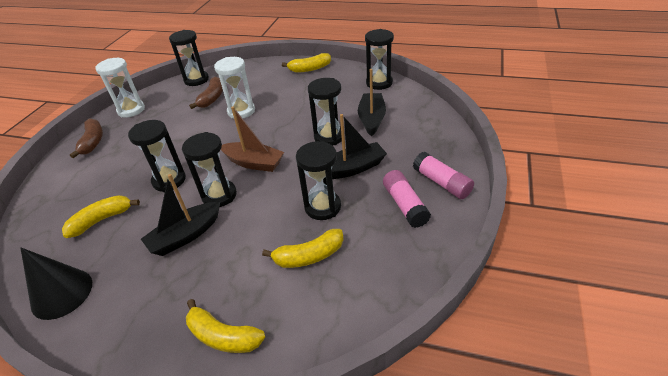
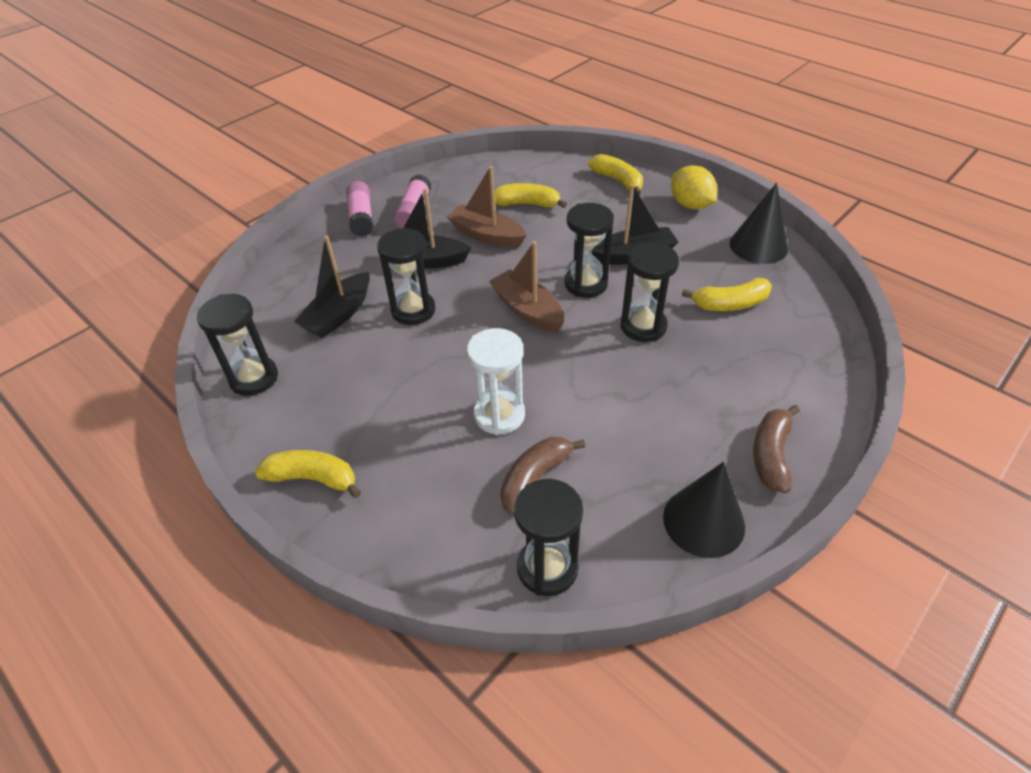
camera: 155 degrees left, 5 degrees up
(130, 328) = (690, 205): none -> yellow lemon
(131, 110) = (703, 521): white hourglass -> black cone
(322, 207) = (486, 235): black hourglass -> brown boat

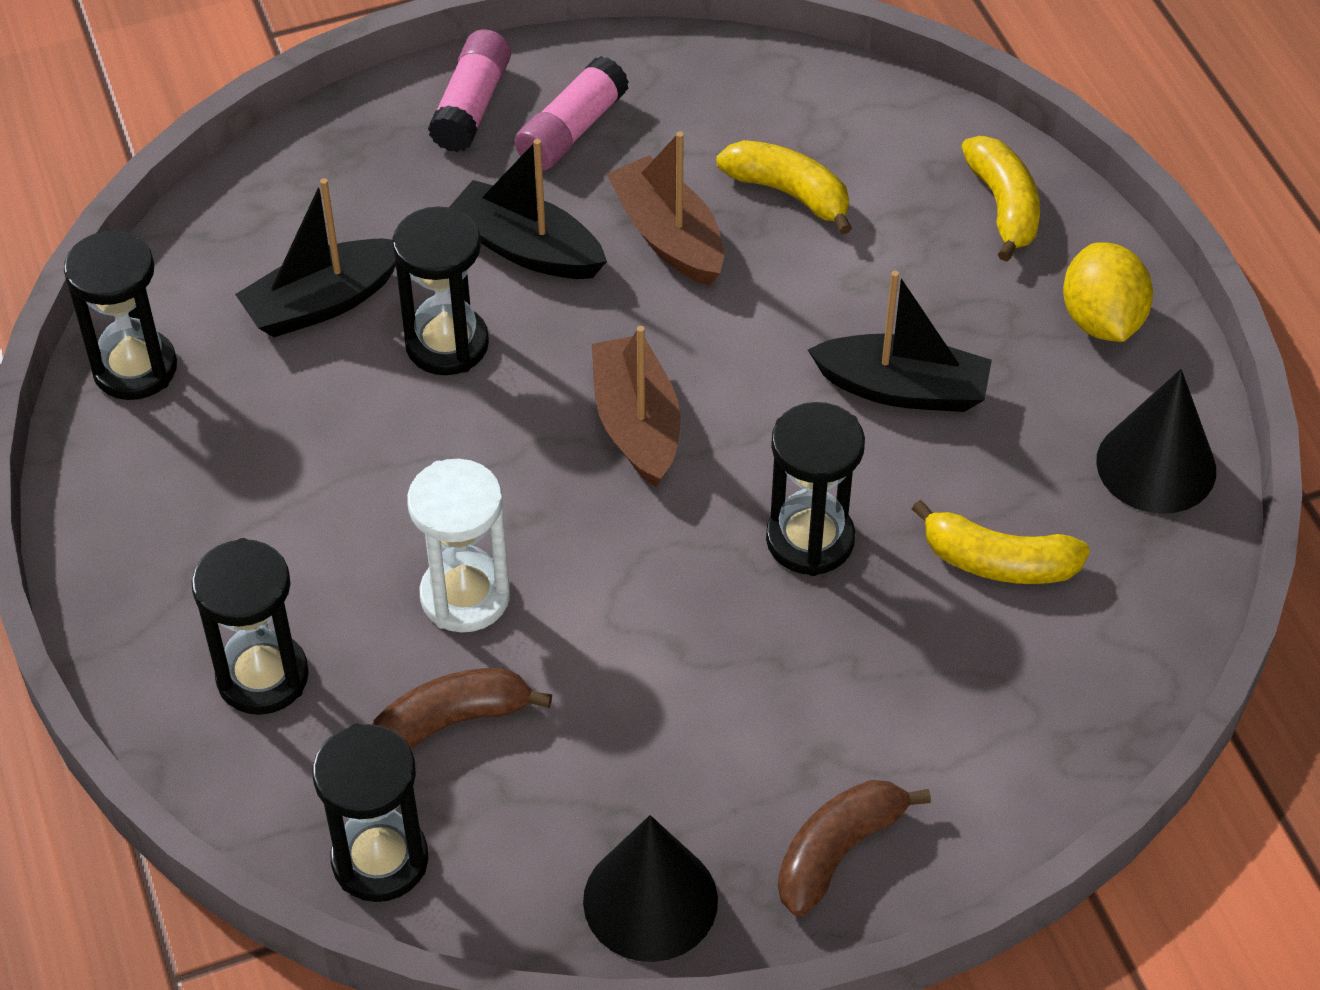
camera: 25 degrees right, 5 degrees up
(313, 478) = (137, 578): yellow banana -> none
(586, 284) = (773, 413): black hourglass -> black hourglass (262, 676)

